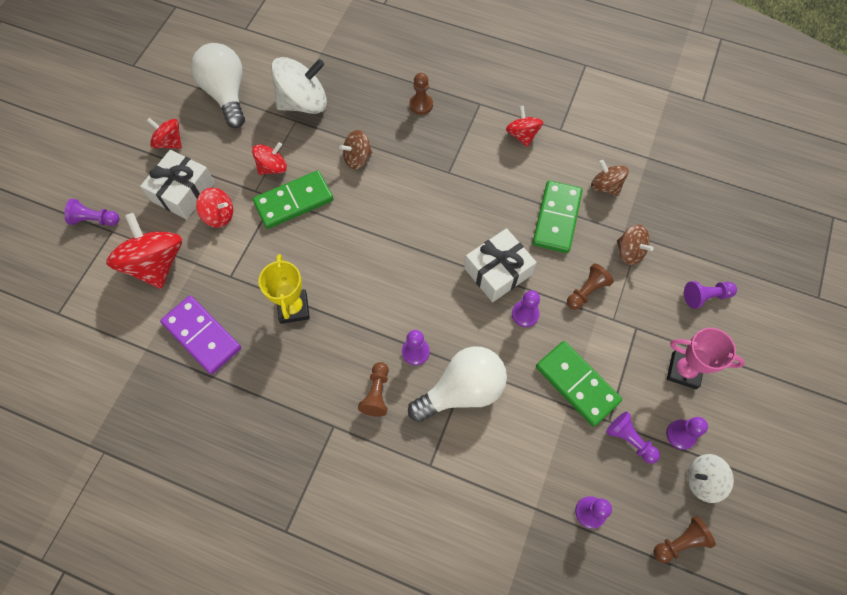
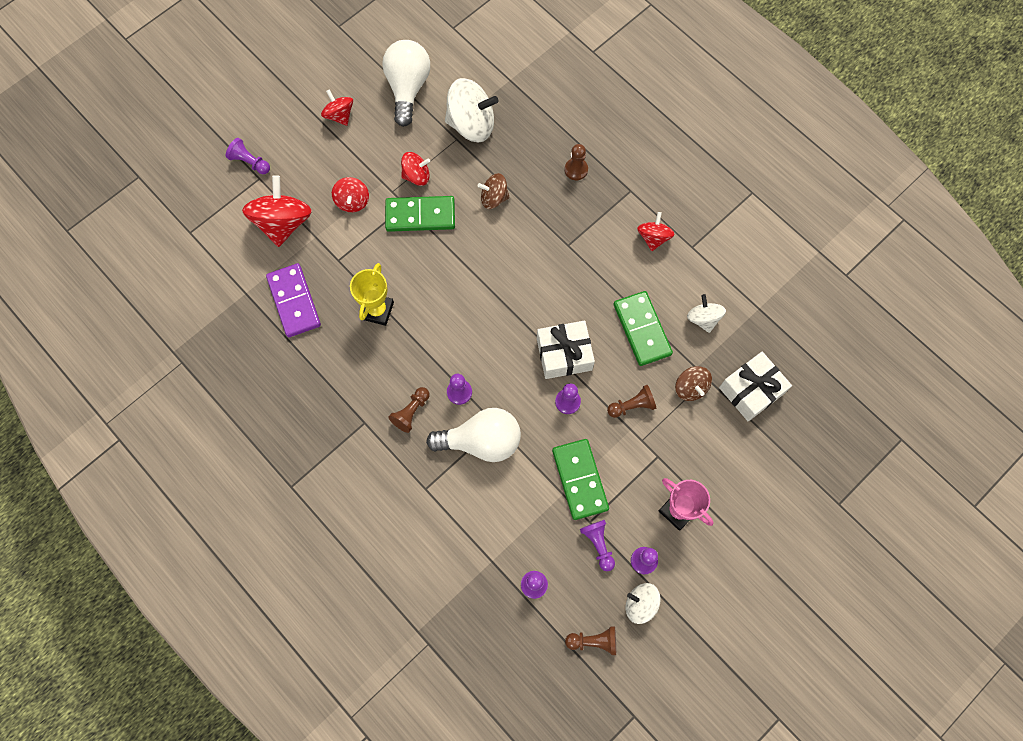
camera: 25 degrees right, 5 degrees up
(183, 192) = (331, 167): white gift -> white gift (751, 390)
(219, 215) = (352, 201): red spinning top -> red spinning top turned 45 degrees clockwise
(557, 218) = (642, 329): green domino -> green domino turned 60 degrees counterclockwise
(605, 186) = (703, 319): brown spinning top -> white spinning top
(705, 296) = (735, 457): purple pawn -> none

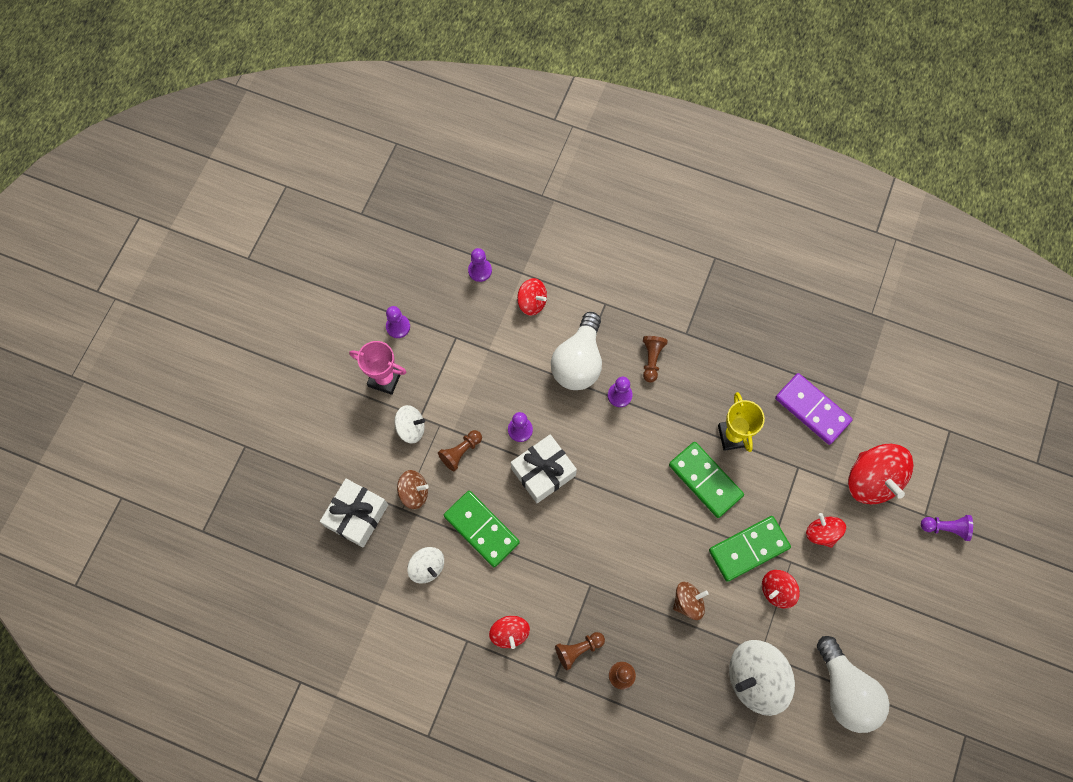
camera: 155 degrees right, 0 degrees up
(339, 115) = (894, 623): red spinning top -> red spinning top (532, 302)
(481, 441) = (578, 362): white light bulb -> white light bulb turned 45 degrees counterclockwise
(579, 480) = (479, 367): green domino -> green domino (705, 480)
(593, 641) = (414, 251): brown pawn -> brown pawn (578, 649)
(598, 544) = (441, 323): purple pawn -> none
(640, 604) = (387, 293): white spinning top -> white spinning top (411, 428)
(690, 388) = (414, 492): brown spinning top -> brown spinning top turned 135 degrees clockwise

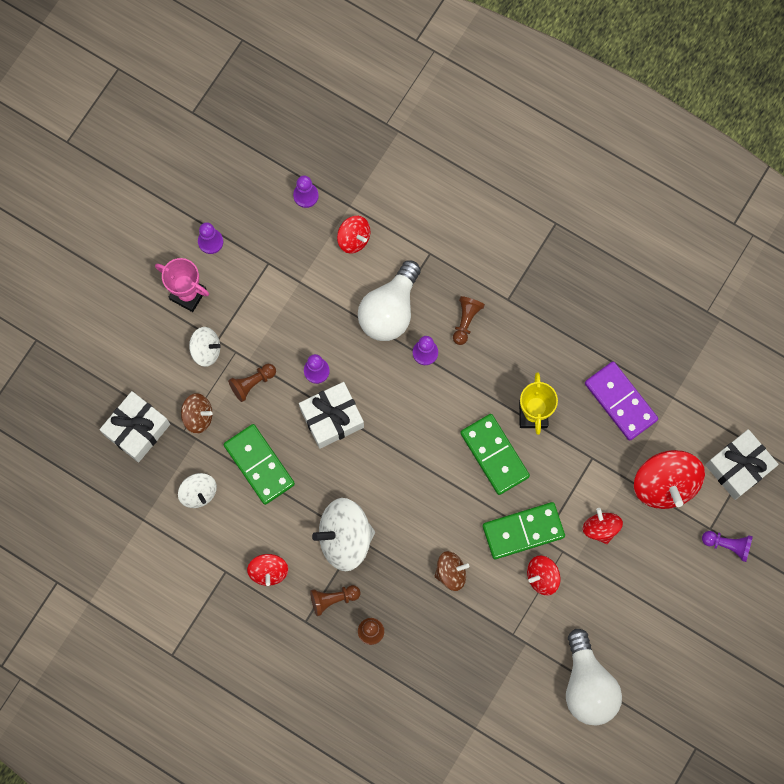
camera: 10 degrees right, 5 degrees up
(755, 678) = (501, 657): white spinning top -> white spinning top (345, 538)
(937, 452) = (738, 467): none -> white gift

